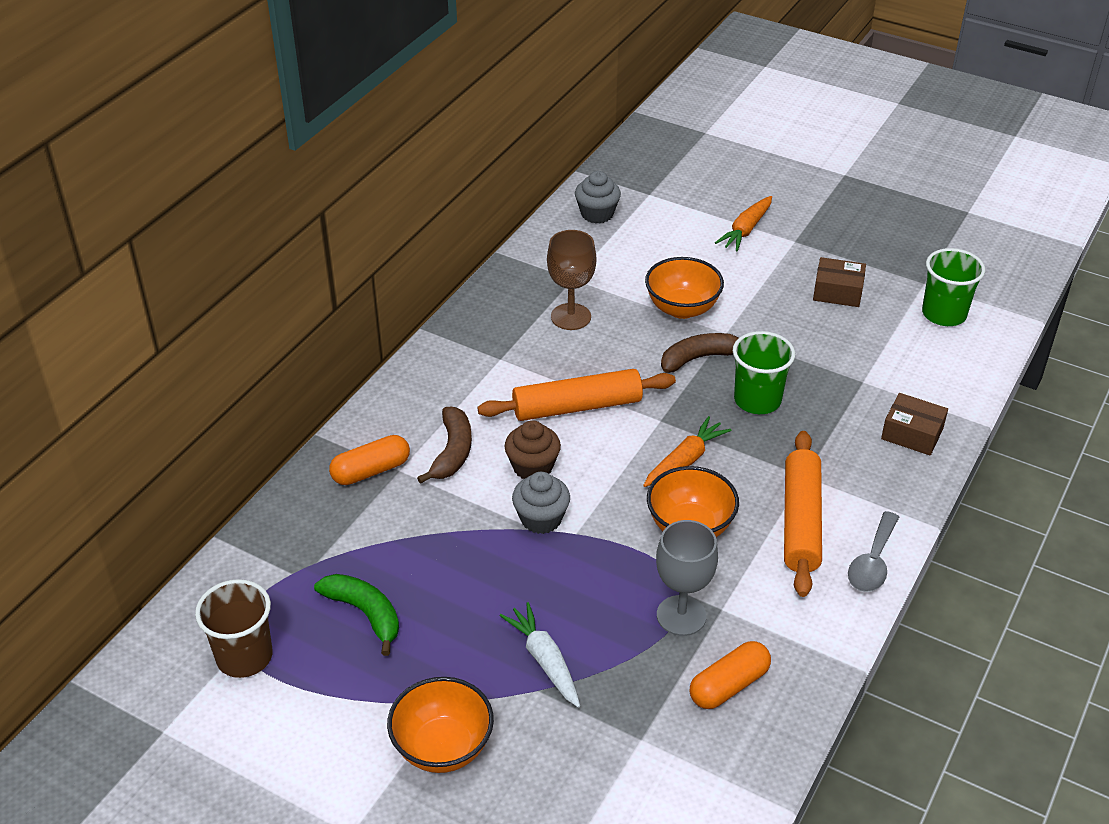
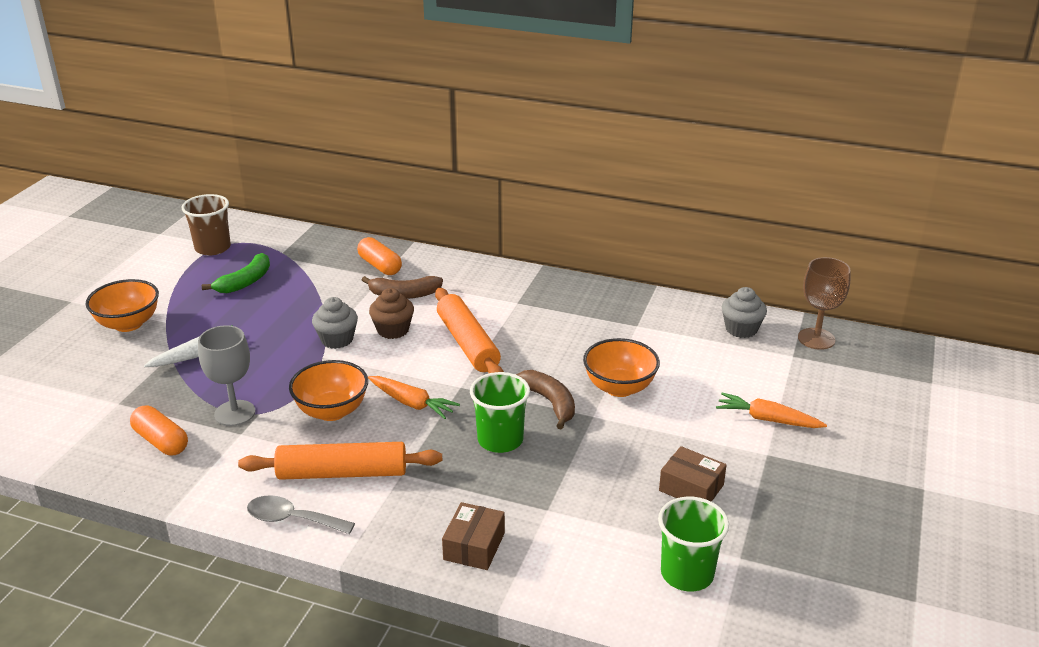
camera: 80 degrees right, 10 degrees down
(571, 317) = (583, 329): brown goblet -> brown goblet (816, 339)
(837, 292) = (691, 488): brown box -> brown box turned 60 degrees counterclockwise

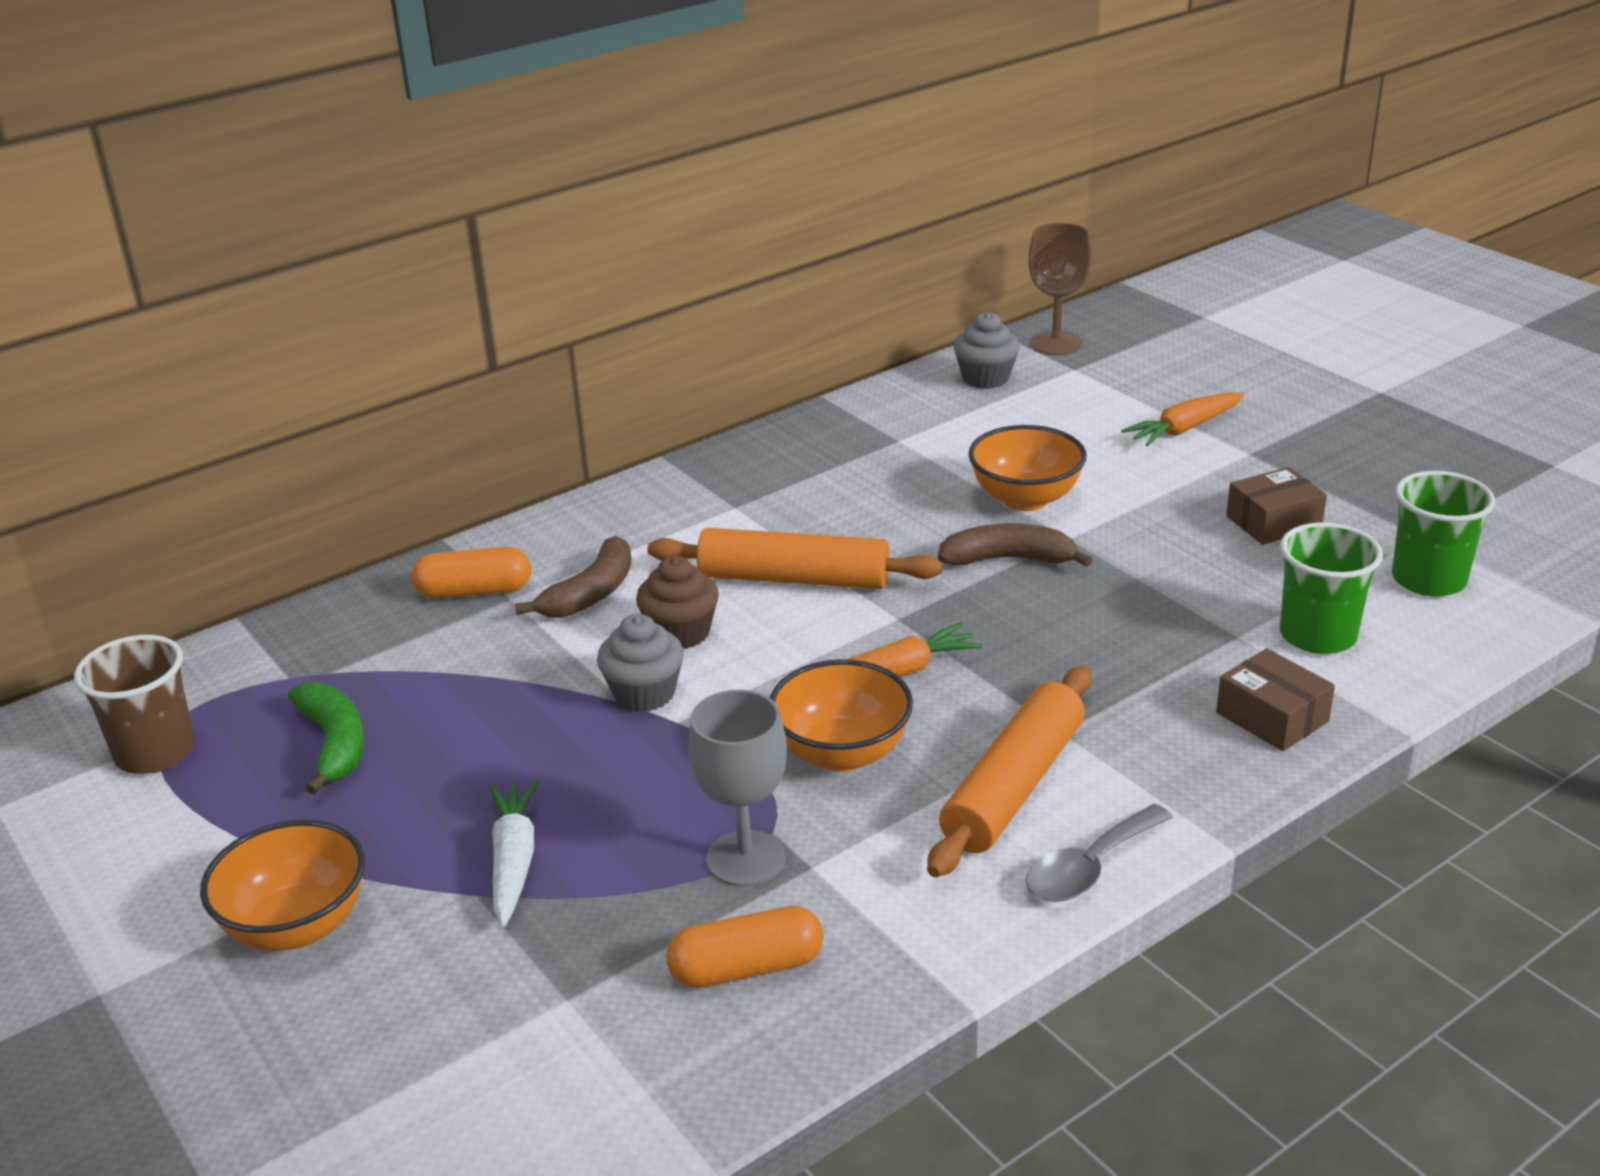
camera: 55 degrees left, 0 degrees up
(500, 440) = (1056, 624): green cup -> green cup (1317, 635)

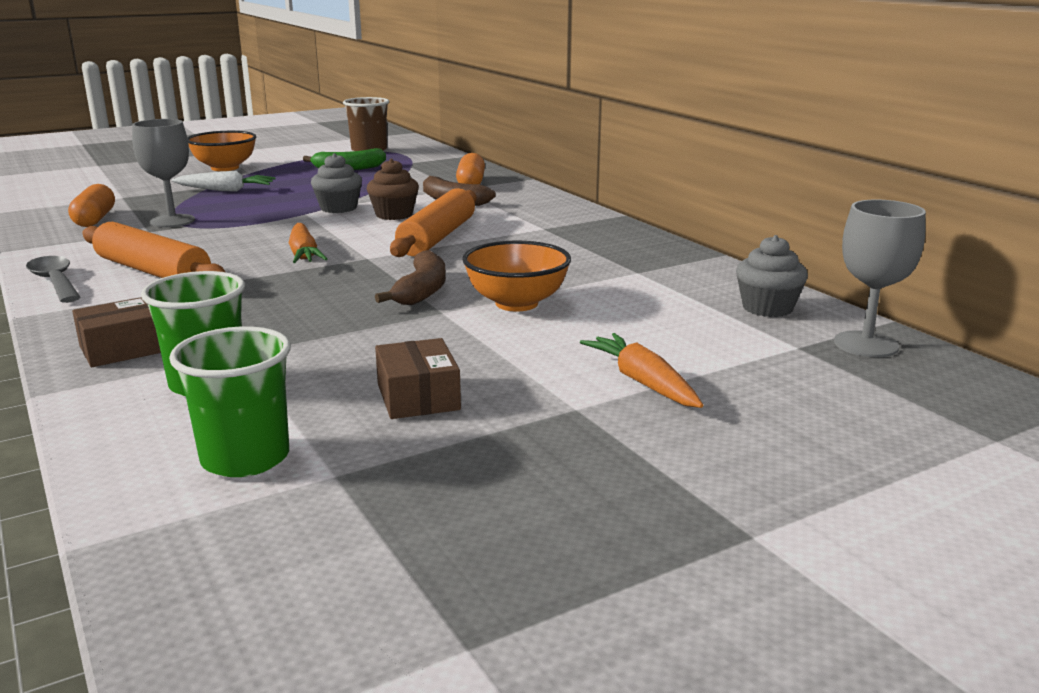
camera: 95 degrees right, 10 degrees down
(842, 753) = (235, 240): orange bowl -> none
(1055, 343) = (866, 344): brown goblet -> grey goblet

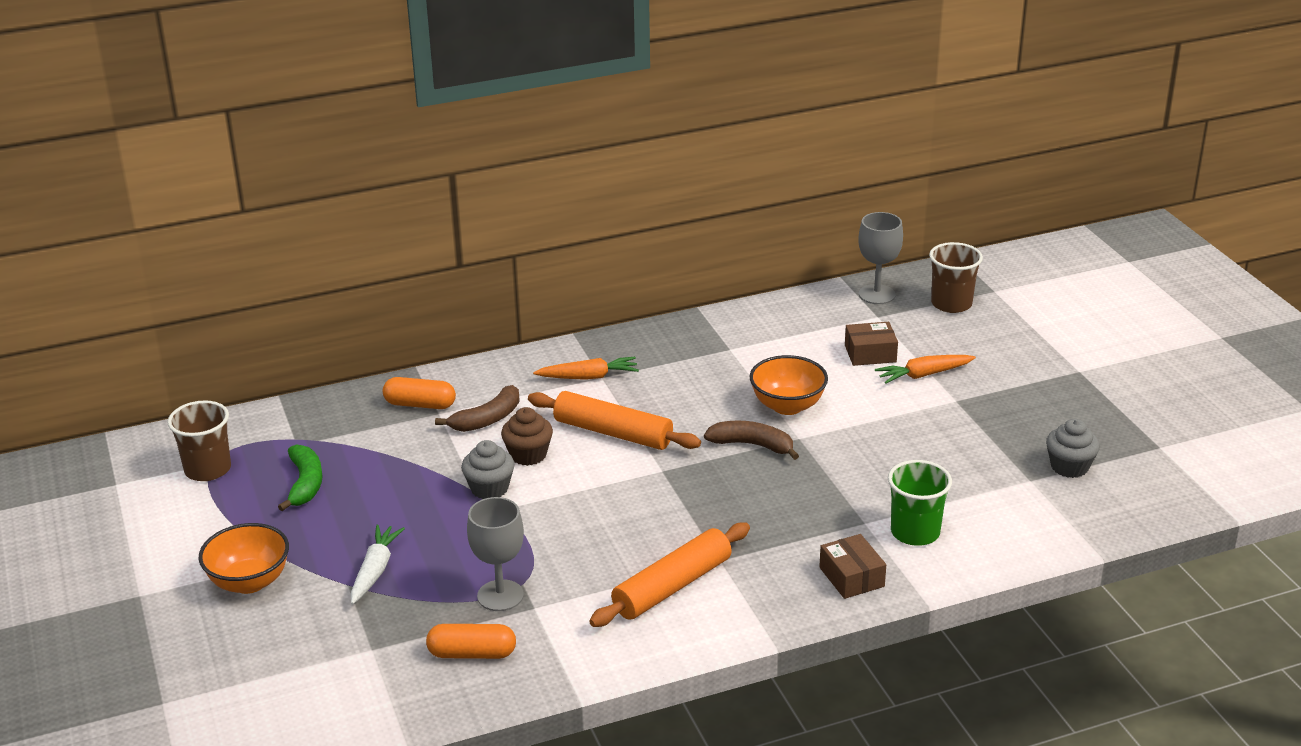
camera: 80 degrees left, 10 degrees up
(55, 281) = (688, 641): grey spoon -> none
(245, 458) = (1013, 510): green cup -> none
(304, 254) = (643, 504): orange carrot -> orange carrot (588, 377)
(418, 397) = (939, 452): brown box -> brown box (870, 353)
(767, 308) = (813, 313): grey cupcake -> grey cupcake (1069, 467)
(899, 400) = (951, 304): none -> brown cup

